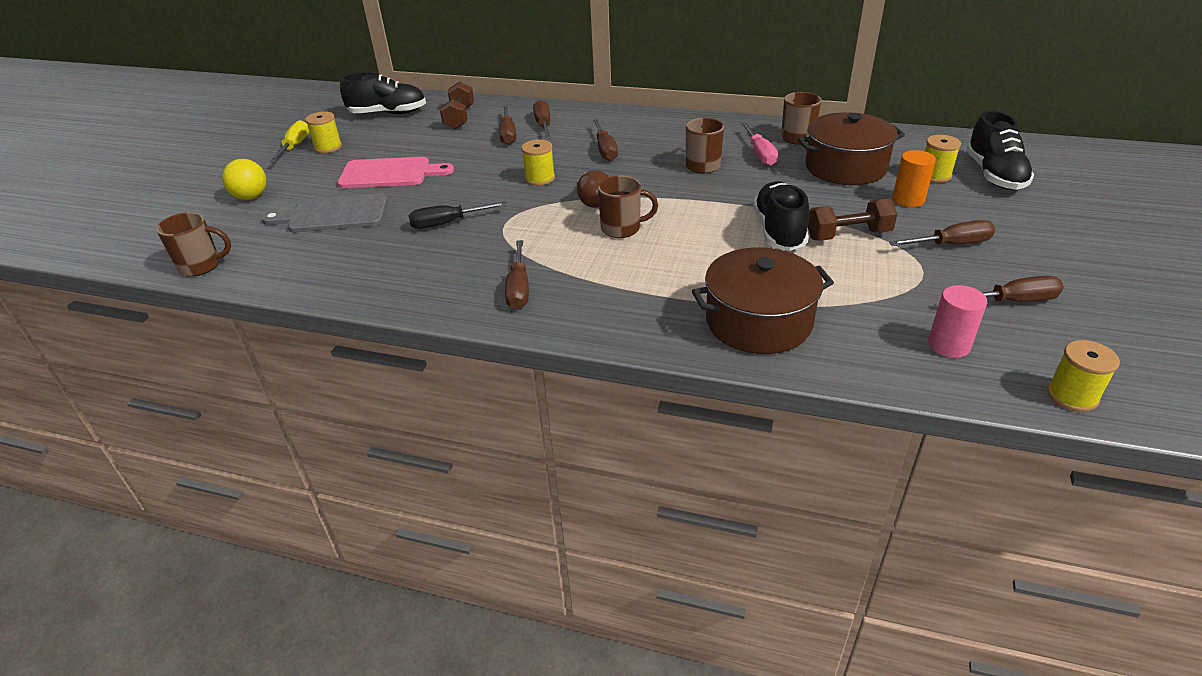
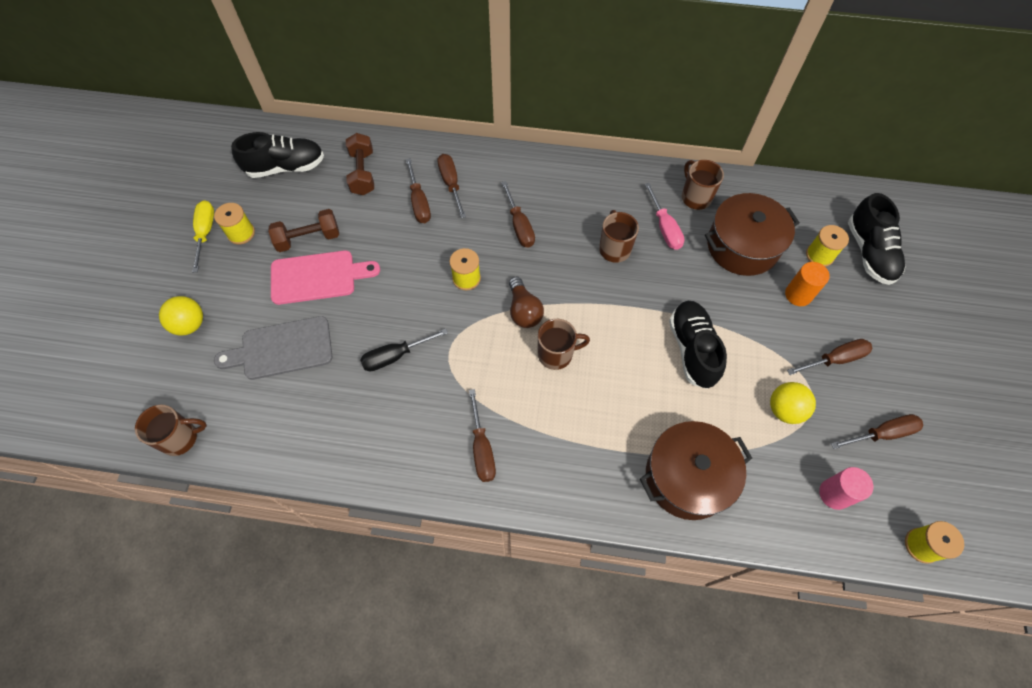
camera: 10 degrees left, 25 degrees up
(848, 235) = (750, 351): brown dumbbell -> brown dumbbell (308, 238)
(886, 278) = (784, 410): none -> yellow ball

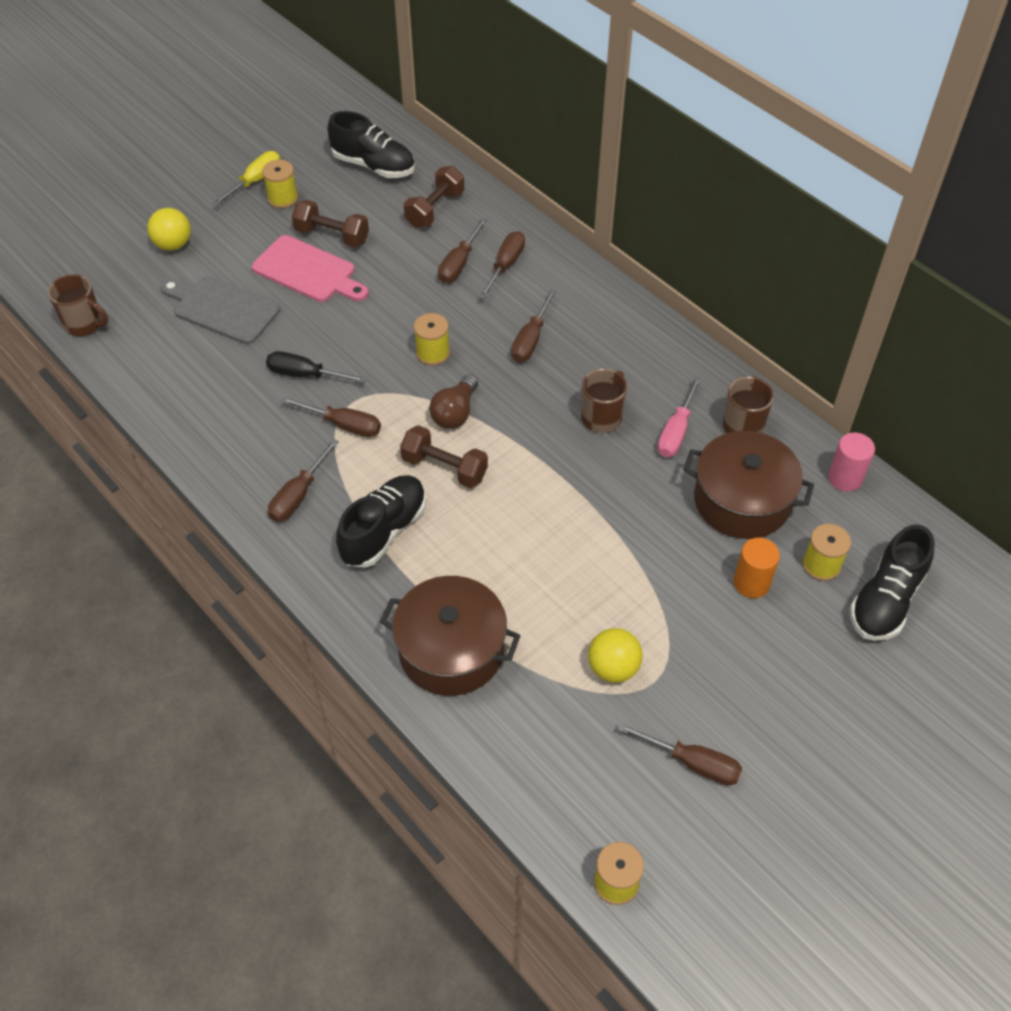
camera: 40 degrees right, 10 degrees down
(556, 354) = (444, 468): brown mug -> brown dumbbell
(692, 349) = (580, 553): black shoe -> black shoe (384, 531)
(834, 359) = (721, 665): brown screwdriver -> brown screwdriver (343, 425)
(834, 494) = (578, 772): pink cylinder -> pink cylinder (845, 478)

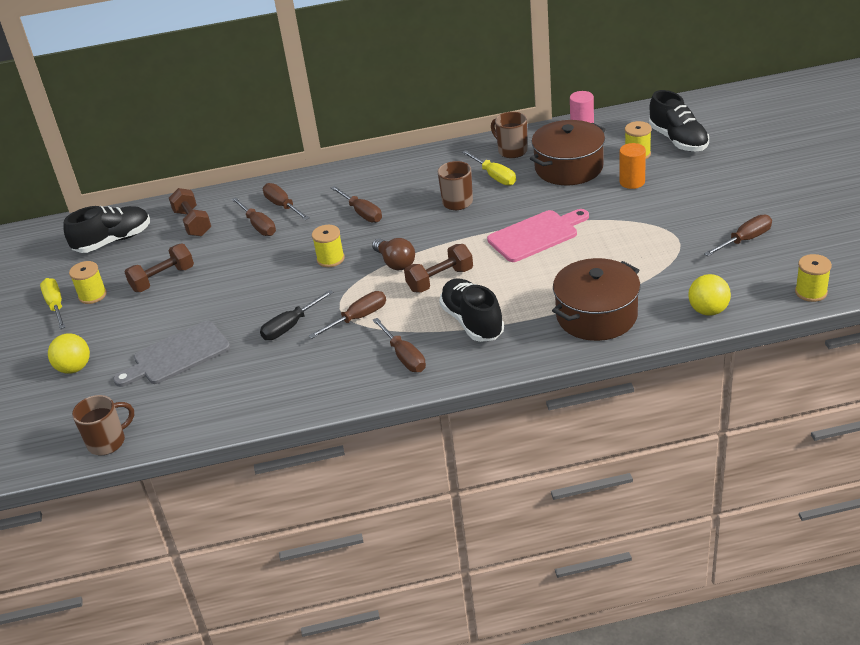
camera: 55 degrees left, 15 degrees down
(308, 271) = (186, 300): pink cutting board -> pink cutting board (536, 235)
(613, 668) = (657, 251): yellow ball -> yellow ball (708, 310)
(676, 431) = (494, 176): pink screwdriver -> yellow screwdriver

